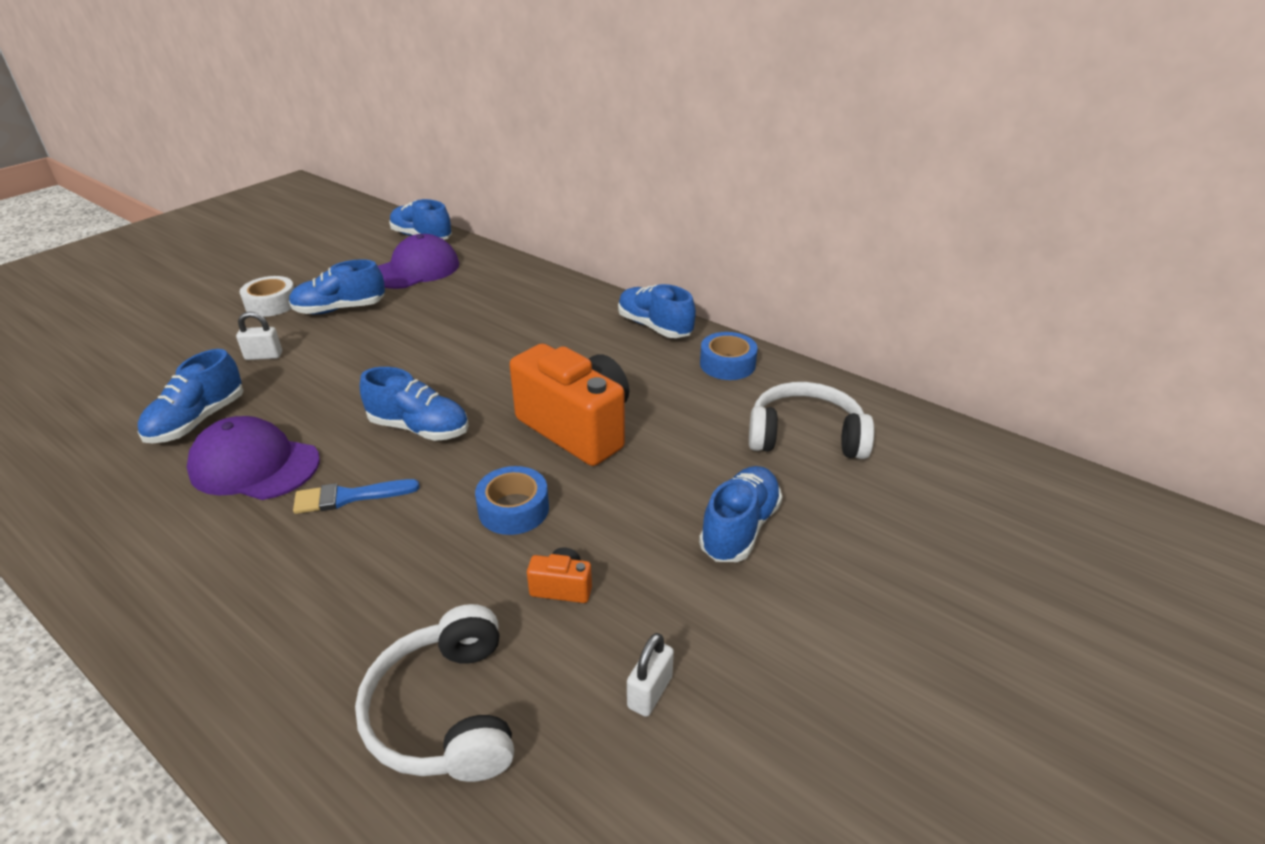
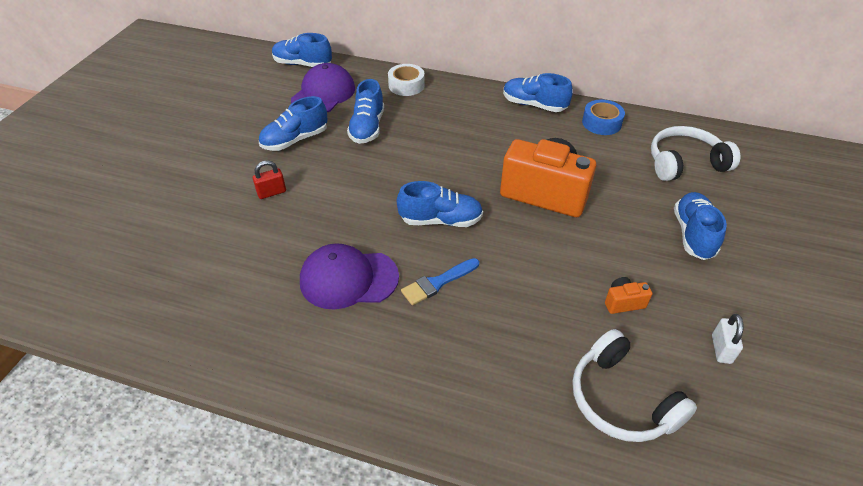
camera: 20 degrees left, 10 degrees up
(198, 421) = (271, 257): blue shoe -> blue shoe (367, 128)
(264, 356) = (271, 192): white padlock -> red padlock
(271, 304) = (235, 147): white tape -> white tape (406, 85)
(513, 509) = (552, 260): blue tape -> none

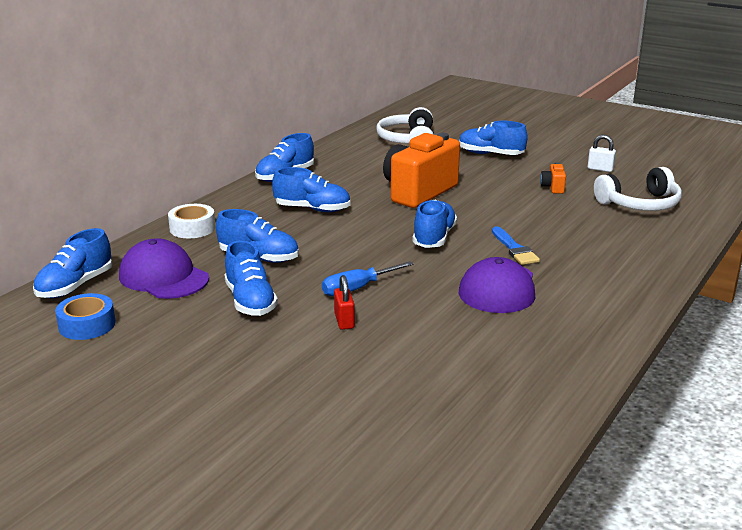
camera: 75 degrees left, 20 degrees down
(327, 190) = (358, 288): none -> blue screwdriver
(470, 135) = (312, 209): none -> blue shoe
(601, 123) = (334, 156): blue tape -> blue tape (87, 325)

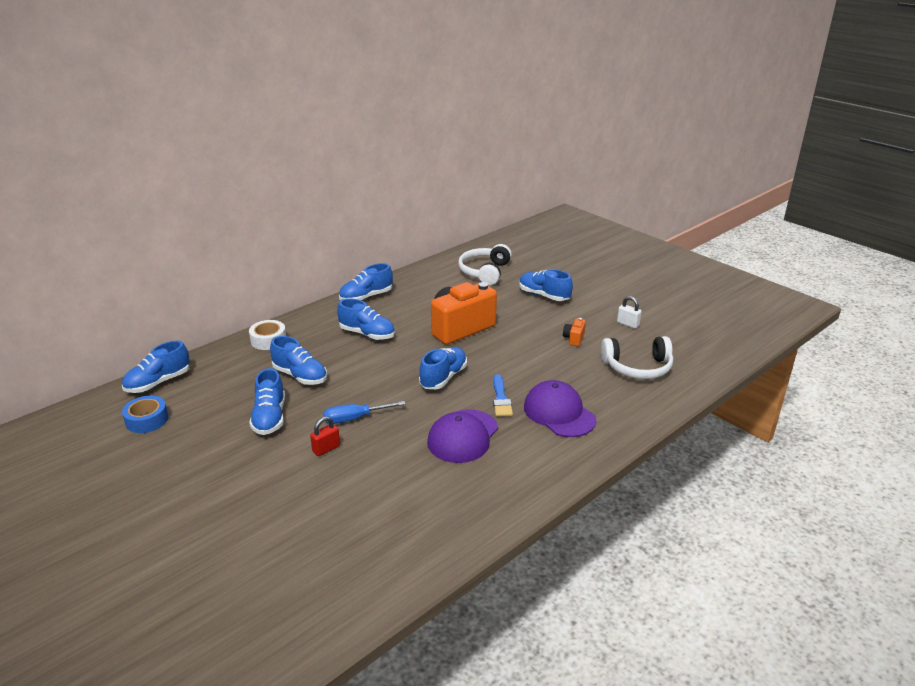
camera: 15 degrees right, 5 degrees up
(163, 277) = (222, 384): purple cap -> purple cap (559, 413)
(344, 321) = (326, 449): red padlock -> red padlock turned 45 degrees clockwise

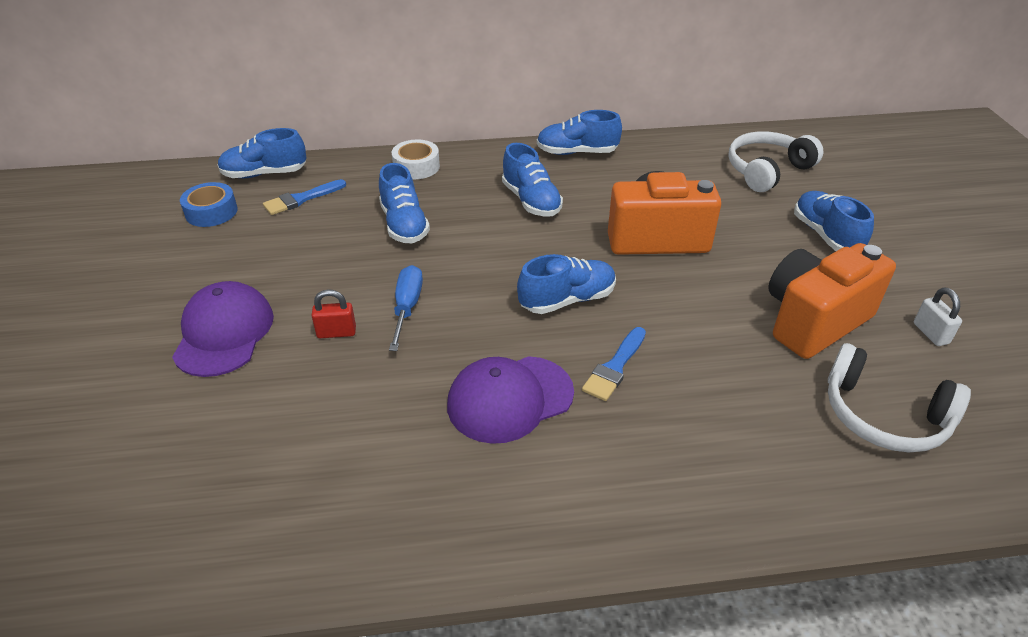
camera: 35 degrees right, 10 degrees up
(208, 388) = (301, 199): none -> blue brush
(270, 418) = (321, 263): blue shoe -> none
(355, 418) = (407, 308): blue screwdriver -> blue screwdriver turned 75 degrees clockwise
(559, 413) = (680, 432): purple cap -> purple cap (224, 333)
(574, 339) = (813, 321): orange camera -> orange camera, size x2.46

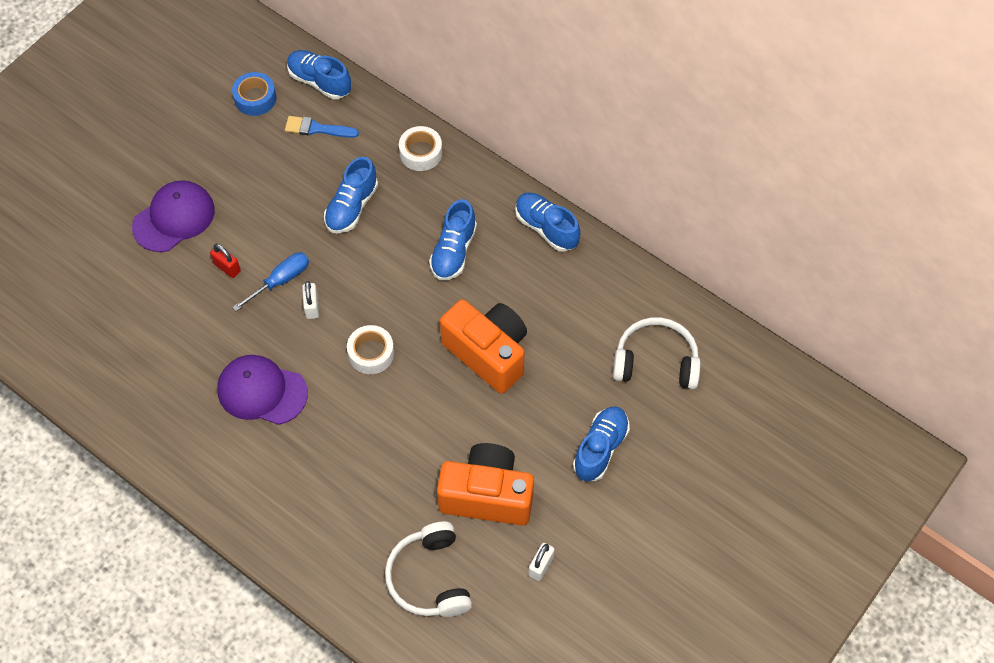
camera: 45 degrees right, 20 degrees up
(464, 305) = (312, 307): none -> white padlock
(567, 300) = (371, 353): blue shoe -> white tape
(615, 367) = (336, 421): blue brush -> none

